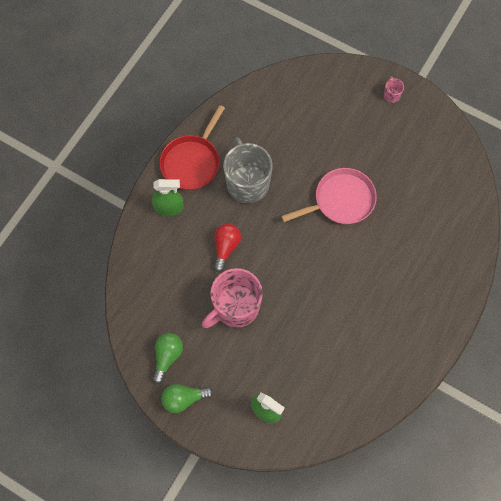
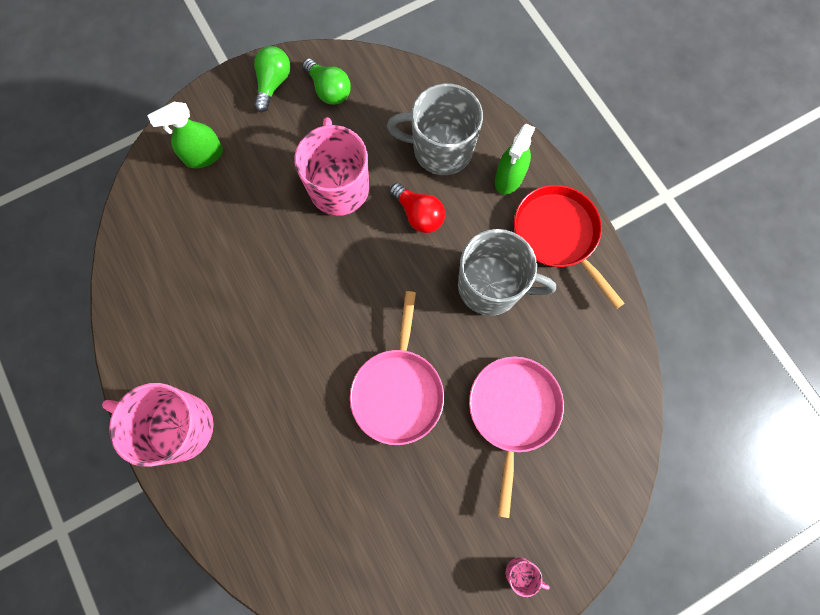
camera: 120 degrees right, 5 degrees up
(172, 258) = (441, 149): none -> grey mug
(313, 137) = (513, 411): none -> pink pan
(440, 308) = (178, 426): none -> pink mug

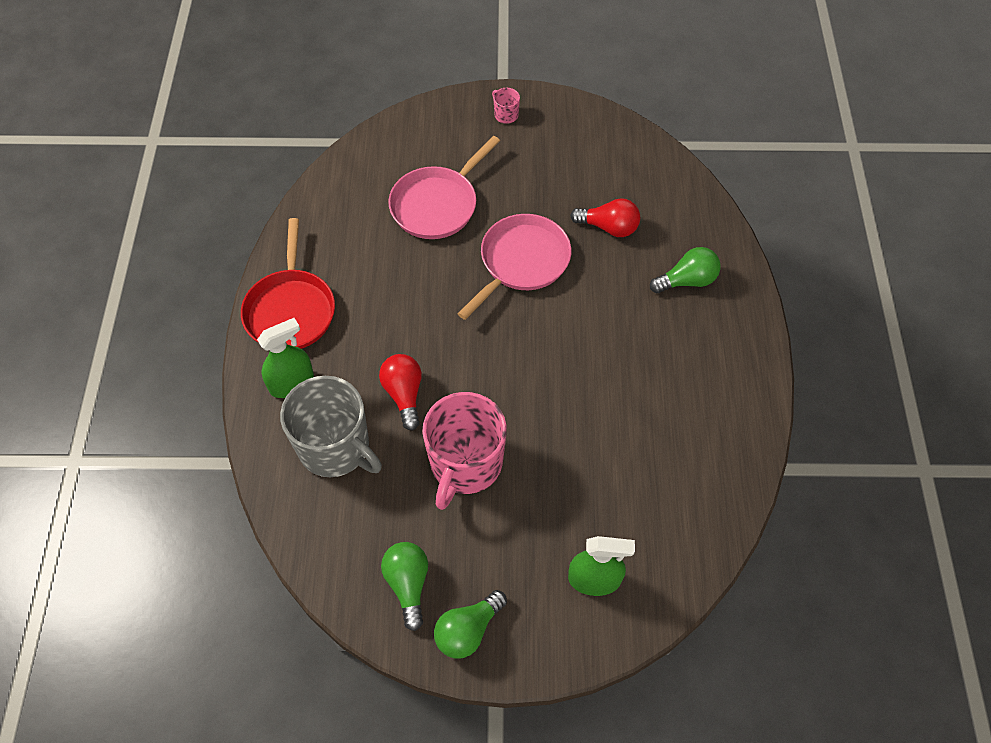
camera: 150 degrees left, 15 degrees down
(178, 426) = (730, 326): pink mug -> none
(237, 456) = (687, 281): none -> green light bulb
(338, 479) = (608, 227): none -> red light bulb
(491, 286) = (384, 299): grey mug -> none

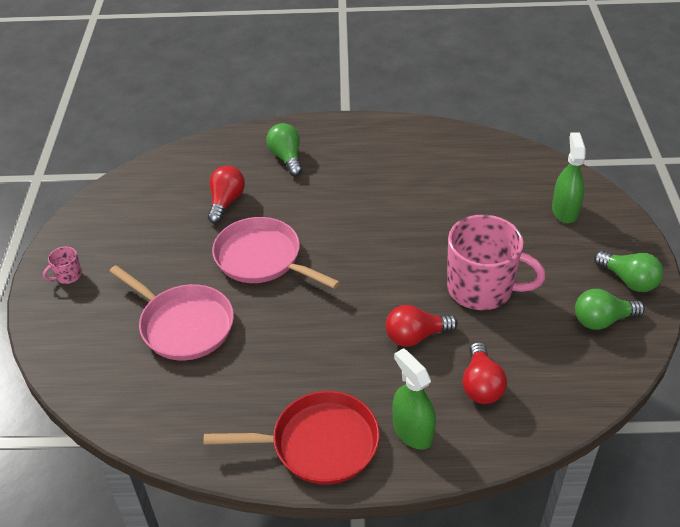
camera: 90 degrees left, 15 degrees down
(335, 447) = (481, 385): grey mug -> red light bulb

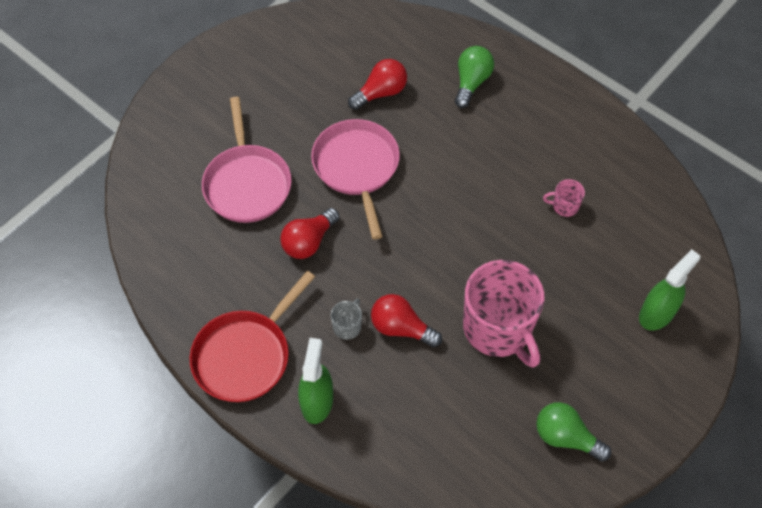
camera: 40 degrees right, 15 degrees up
(68, 275) = (209, 78): pink mug -> pink mug (564, 206)
(319, 443) = (245, 356): red pan -> red pan turned 90 degrees clockwise
(375, 364) = (347, 326): none -> grey mug
(481, 385) = (405, 408): red light bulb -> red light bulb (309, 241)
(628, 280) = (633, 422): green light bulb -> none

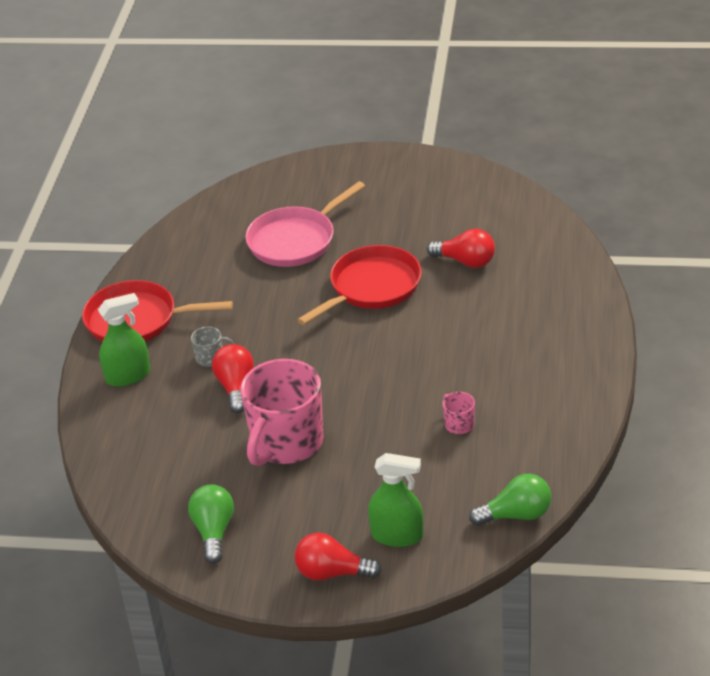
camera: 60 degrees right, 20 degrees down
(309, 241) = (271, 299): red light bulb -> red light bulb (332, 573)
(357, 167) = (372, 287): pink pan -> red pan
(471, 82) = (538, 305): green light bulb -> green light bulb (516, 515)

